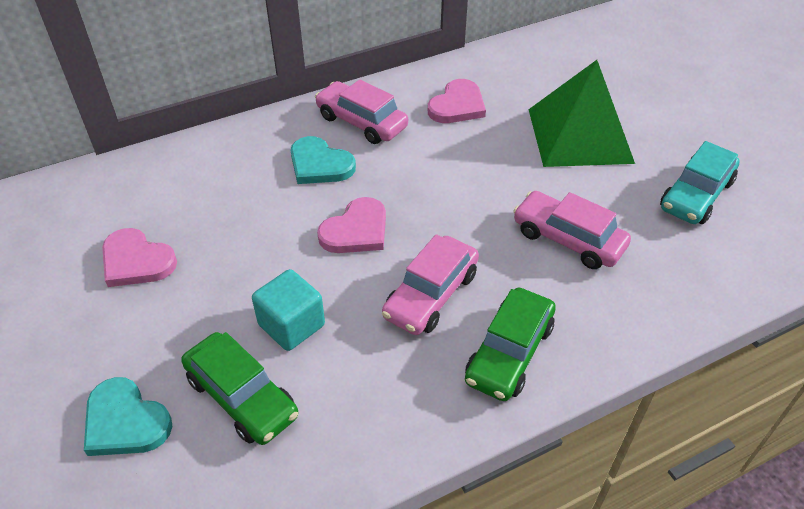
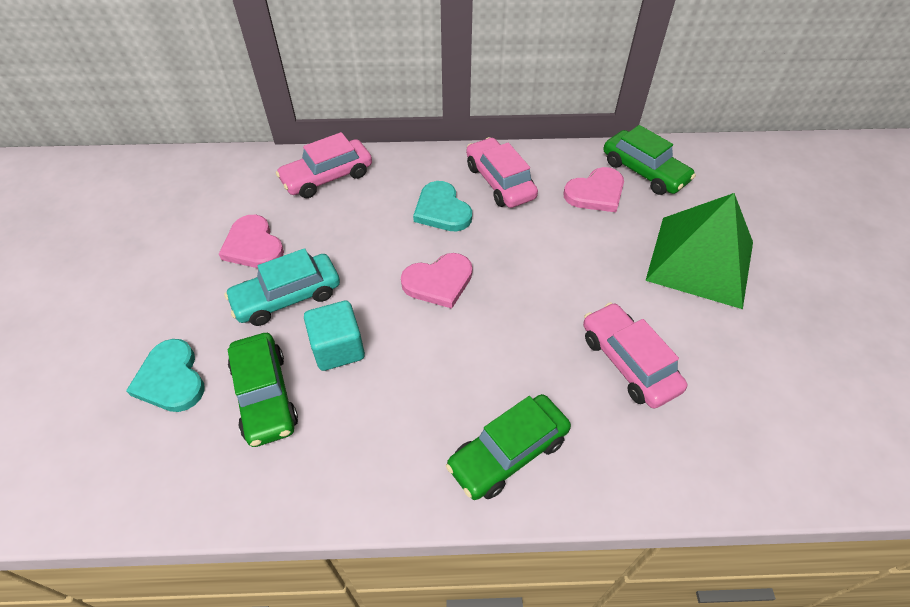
camera: 25 degrees right, 5 degrees up
(431, 295) = (469, 367): pink car -> pink car (327, 177)
(490, 74) = (644, 171): none -> green car
(696, 195) = (790, 365): turquoise car -> turquoise car (287, 297)

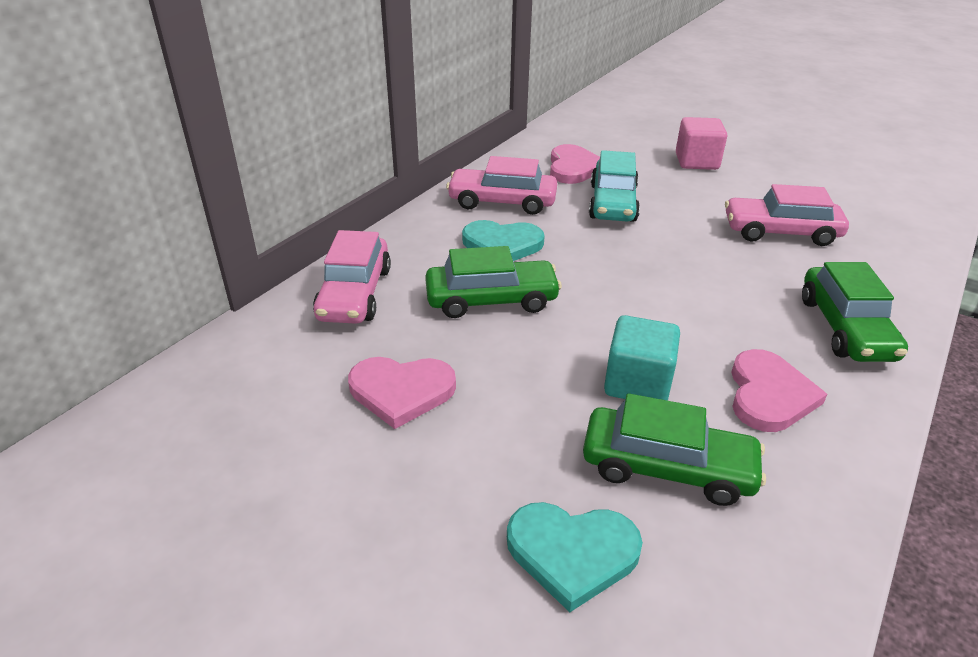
camera: 55 degrees left, 15 degrees down
(287, 297) = (521, 394): turquoise car -> turquoise car (613, 203)
(438, 282) = (601, 284): pink heart -> pink heart (769, 395)
(644, 171) = (573, 140): green car -> green car (491, 300)
(700, 260) = (696, 162): green pyramid -> pink cube

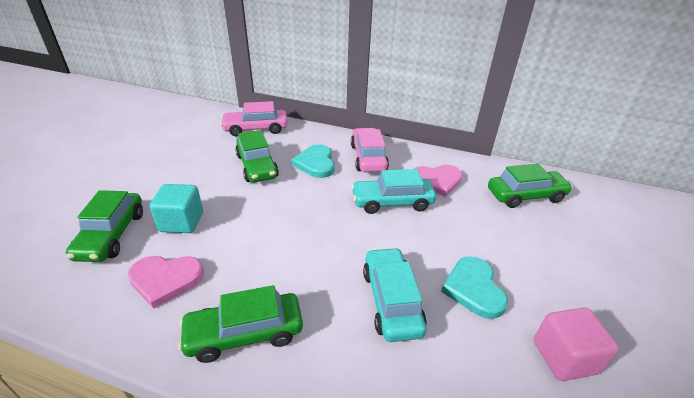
camera: 75 degrees right, 0 degrees up
(401, 391) = (181, 152): pink heart -> none
(572, 553) = (67, 207): turquoise heart -> turquoise heart (473, 288)
(613, 129) = (525, 195): none -> green car
(696, 162) = (500, 246): pink cube -> pink cube (564, 357)
(780, 232) = (391, 301): pink car -> turquoise car

